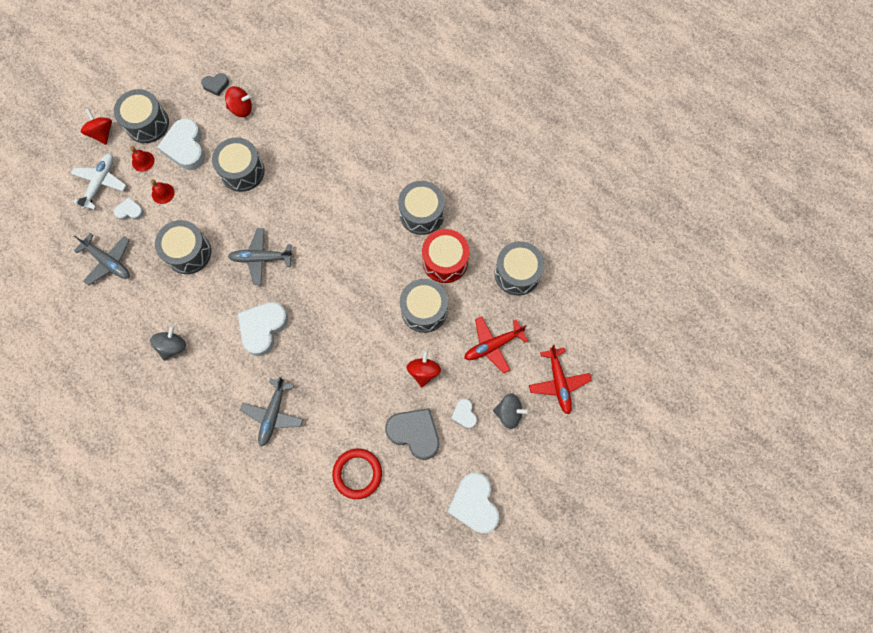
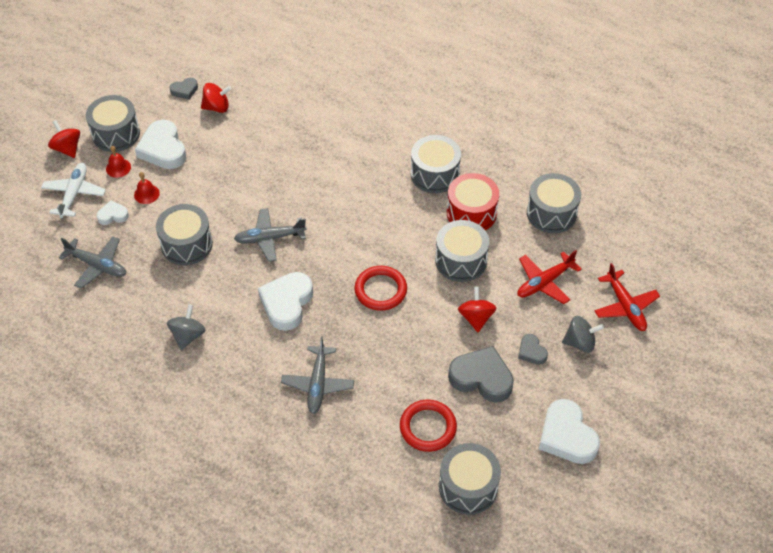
camera: 10 degrees left, 20 degrees down
(242, 171) = (230, 162): grey drum -> grey drum (468, 487)
(347, 329) = (380, 290): none -> red ring
(464, 414) = (531, 352): white heart -> grey heart

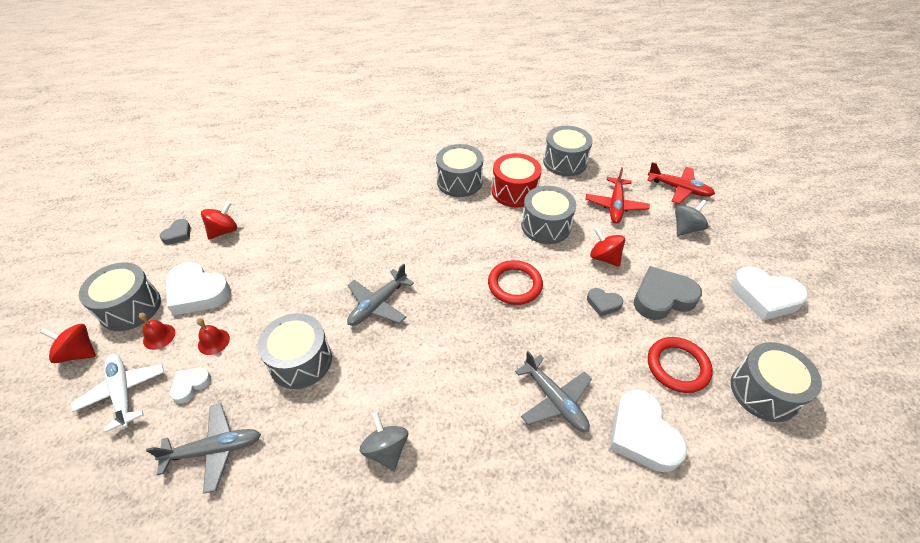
camera: 40 degrees left, 5 degrees down
(287, 303) = (450, 348): white heart -> white heart (642, 435)
(531, 352) = (667, 255): grey heart -> grey heart (603, 303)

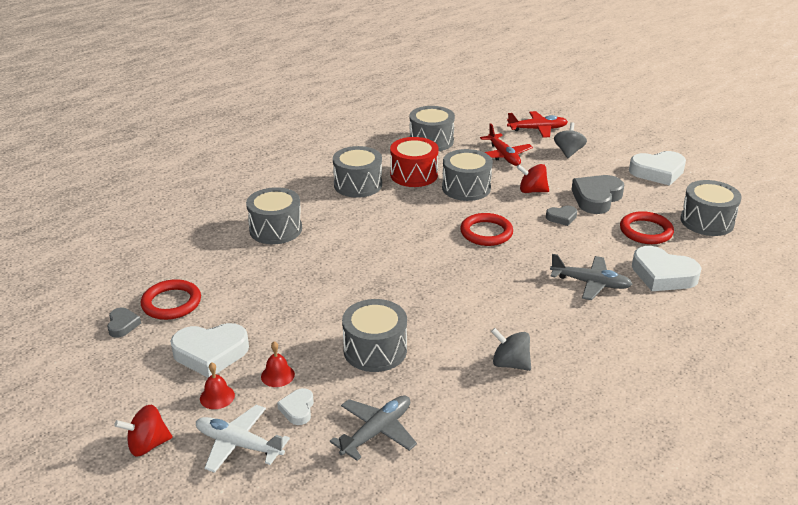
camera: 35 degrees left, 15 degrees down
(130, 307) = (153, 393): grey drum -> grey drum (275, 229)
(224, 231) = (171, 303): red spinning top -> red ring
(378, 304) = (393, 289): grey plane -> none

